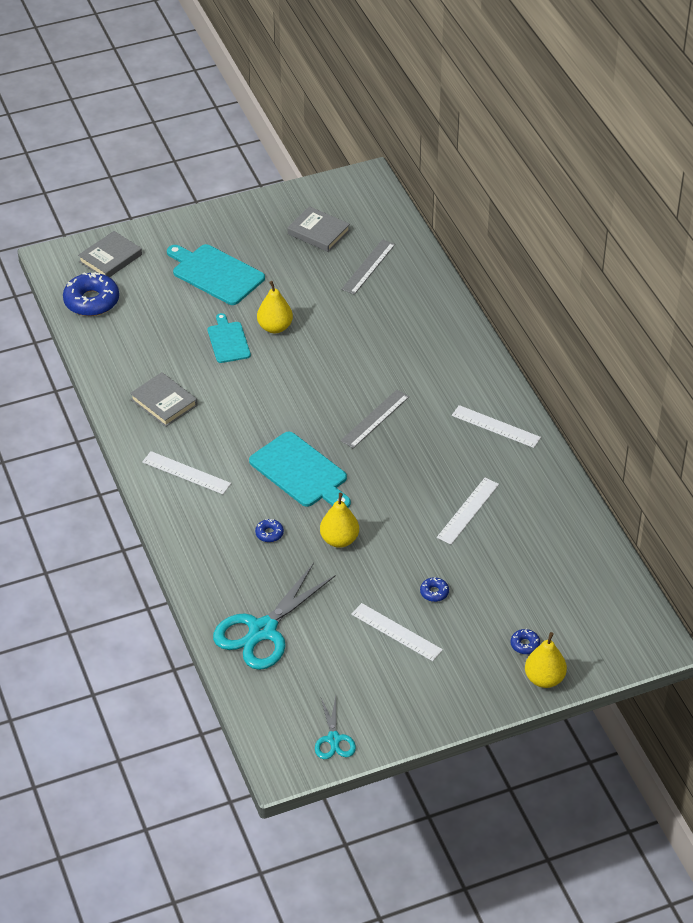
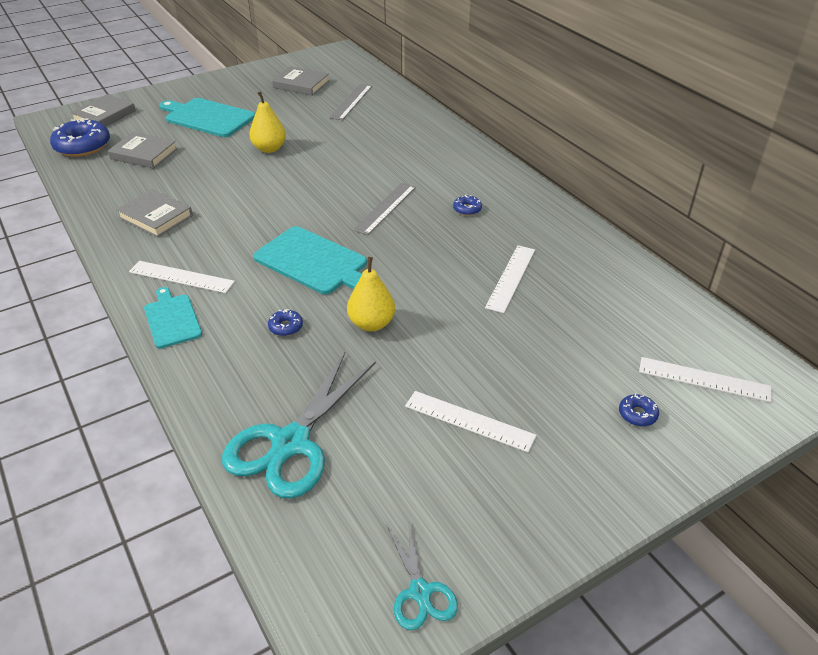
camera: 10 degrees left, 5 degrees down
(151, 319) = (144, 154): none -> grey book
(228, 341) = (223, 162): turquoise cutting board -> turquoise cutting board (172, 319)
(434, 592) = (502, 367): blue donut -> blue donut (467, 209)
(496, 426) = (511, 202): white ruler -> white ruler (704, 379)
(544, 679) = (682, 455): yellow pear -> none

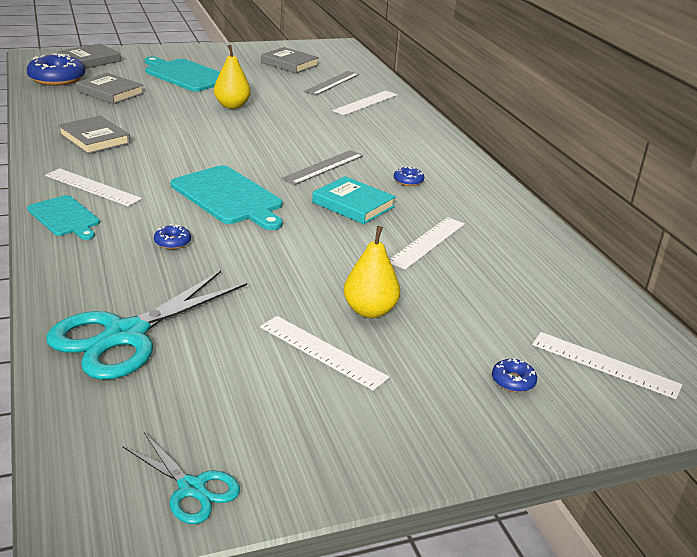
camera: 10 degrees right, 10 degrees down
(172, 319) = (65, 217): turquoise cutting board -> turquoise cutting board turned 150 degrees clockwise
(371, 324) = (261, 254): yellow pear -> yellow pear (370, 311)
(392, 121) = (365, 103): none -> white ruler
(420, 592) = (192, 488): turquoise scissors -> turquoise scissors turned 45 degrees counterclockwise
(429, 248) = (353, 205): none -> turquoise book

